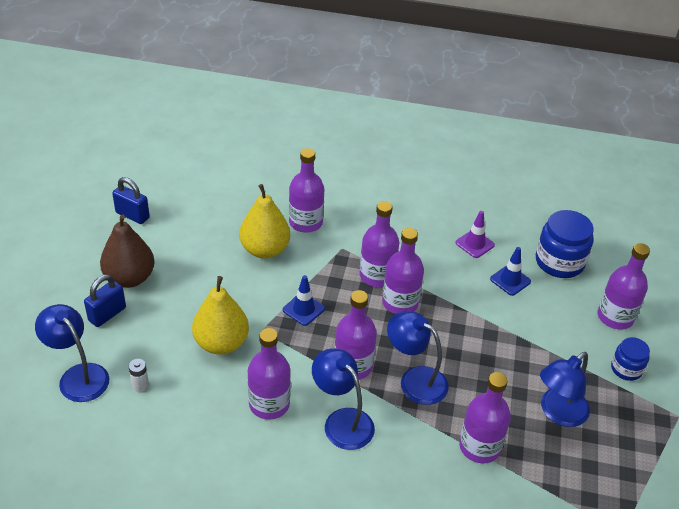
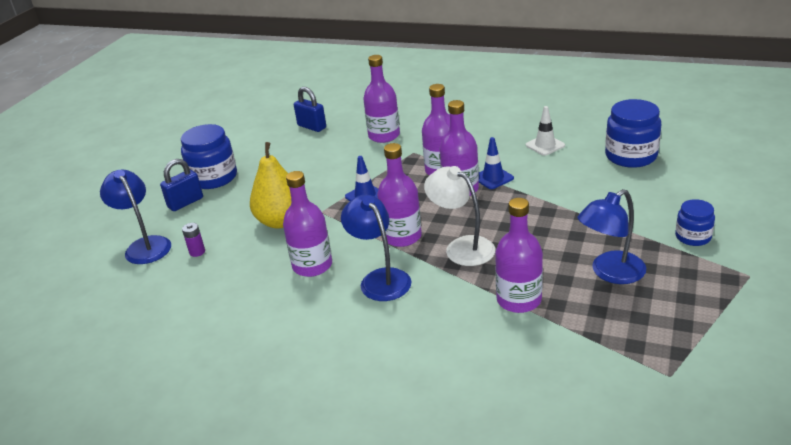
camera: 15 degrees right, 10 degrees down
(129, 278) = (214, 178): brown pear -> blue jar
(132, 215) = (231, 136): blue padlock -> blue padlock (312, 127)
(140, 385) = (197, 252): white battery -> purple battery
(265, 250) = (341, 155): yellow pear -> none
(415, 380) = (462, 247): blue lamp -> white lamp
(474, 244) = (545, 145): purple traffic cone -> white traffic cone
(510, 280) = (576, 171): blue traffic cone -> blue traffic cone (493, 178)
(615, 317) = (685, 196): purple bottle -> none

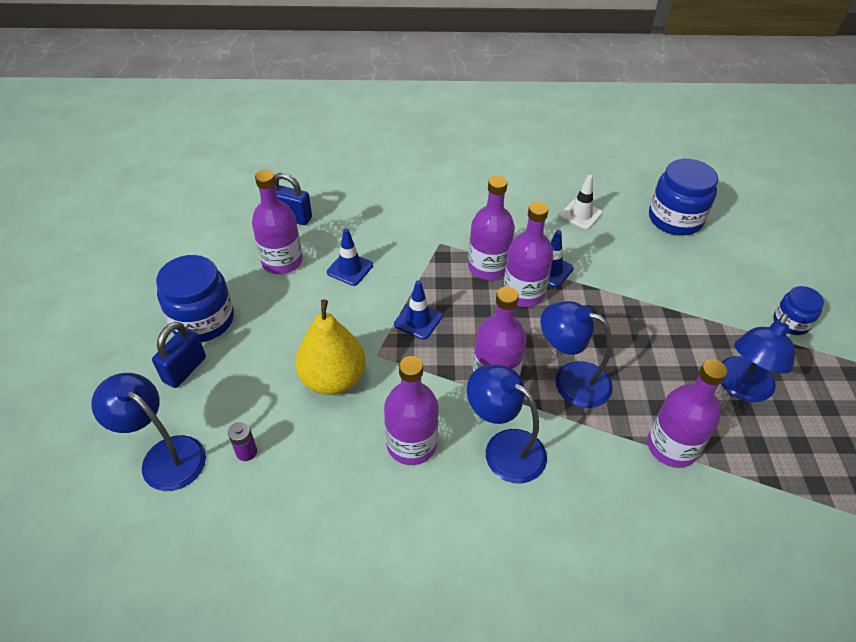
camera: 25 degrees left, 15 degrees up
(334, 160) = (350, 269): none -> blue traffic cone
(384, 136) = (391, 221): purple bottle -> purple bottle (282, 261)
(462, 247) = (570, 380): white lamp -> blue lamp

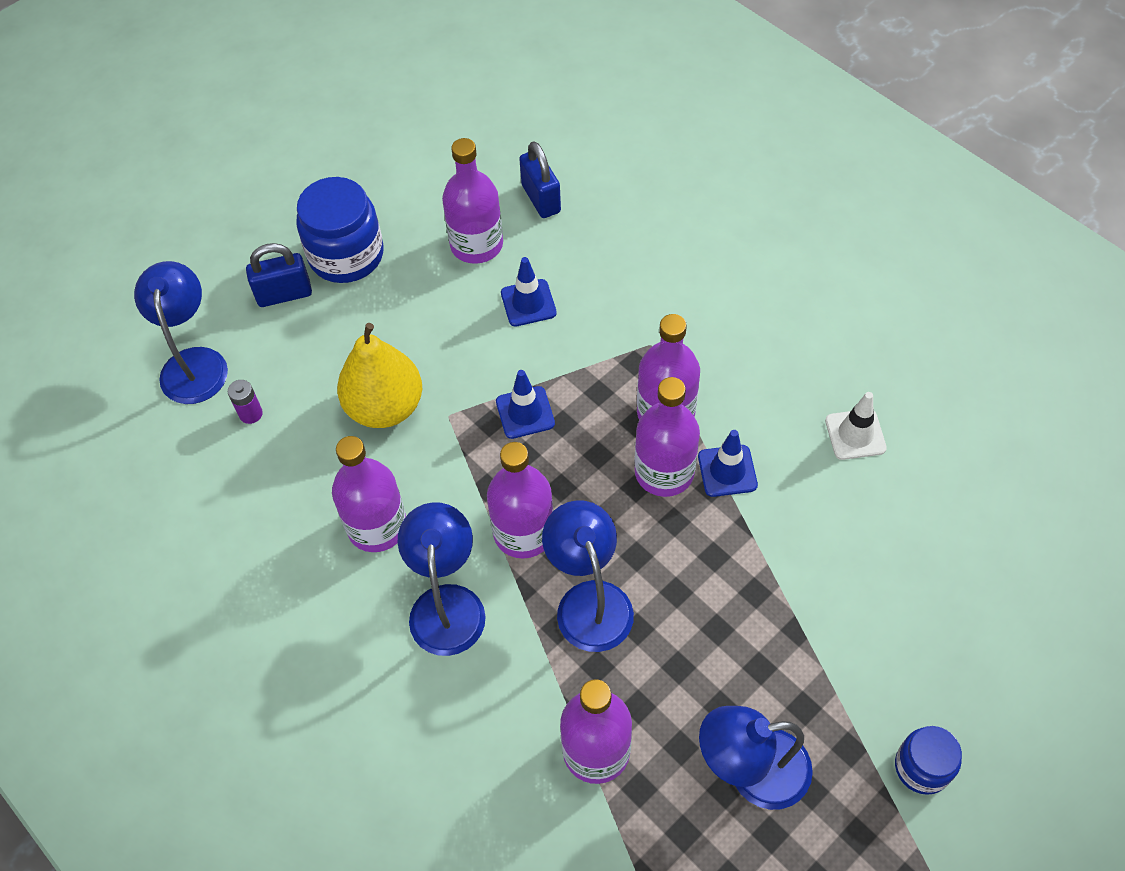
camera: 50 degrees right, 10 degrees up
(675, 219) = (968, 533): blue jar -> none

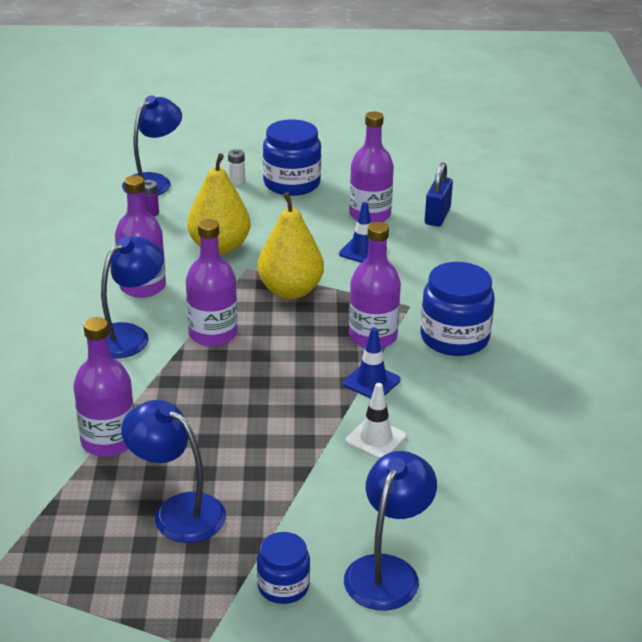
camera: 40 degrees right, 25 degrees down
(284, 294) = (236, 181): blue padlock -> white battery
(525, 412) = (290, 291): blue traffic cone -> yellow pear
(589, 600) = (203, 382): blue lamp -> blue lamp (387, 571)
(664, 472) = (332, 359): purple bottle -> none
(732, 355) = (454, 338): none -> blue jar
(855, 434) = (482, 416): white traffic cone -> white traffic cone (375, 439)

